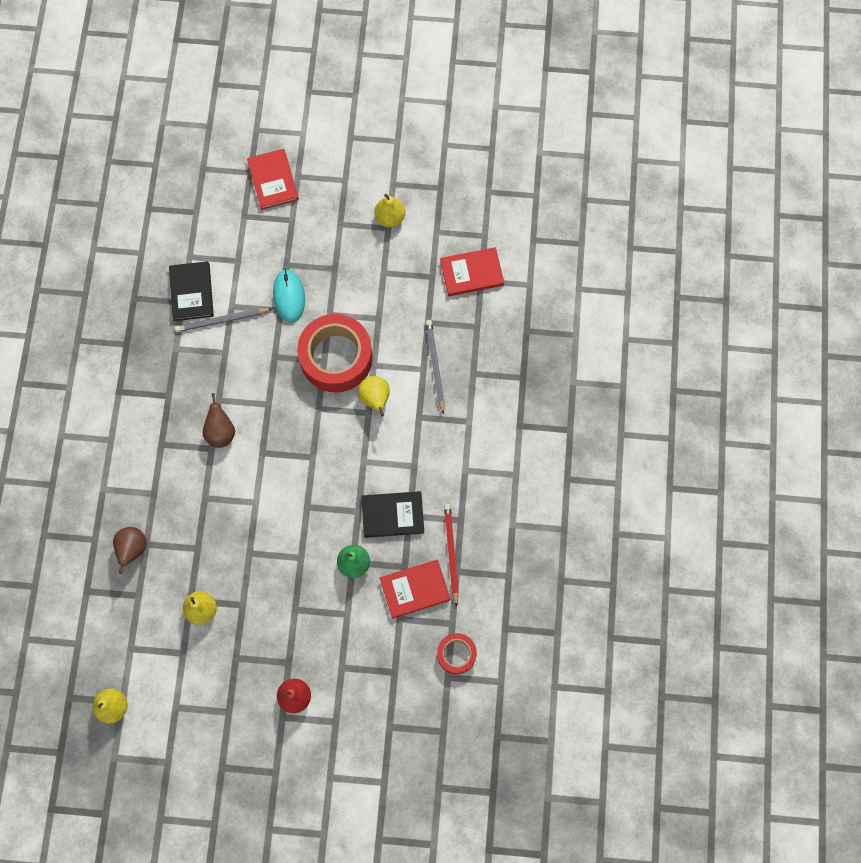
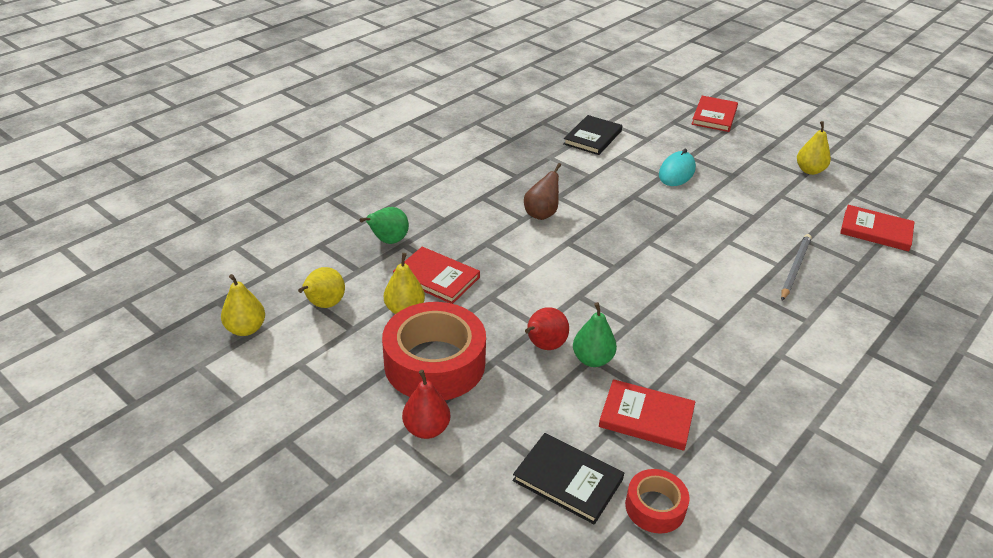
camera: 35 degrees right, 35 degrees down
(132, 549) = (388, 241): brown pear -> green pear
(198, 562) = (436, 277): none -> red book
(222, 320) = (604, 160): grey pencil -> none
(316, 574) = (544, 346): none -> red pear
(336, 357) = (692, 220): red tape -> red tape (434, 363)
(375, 399) = (712, 261): yellow pear -> yellow pear (324, 305)
(392, 515) = (667, 346): black book -> black book (568, 480)
(451, 553) = (715, 410): red pencil -> none

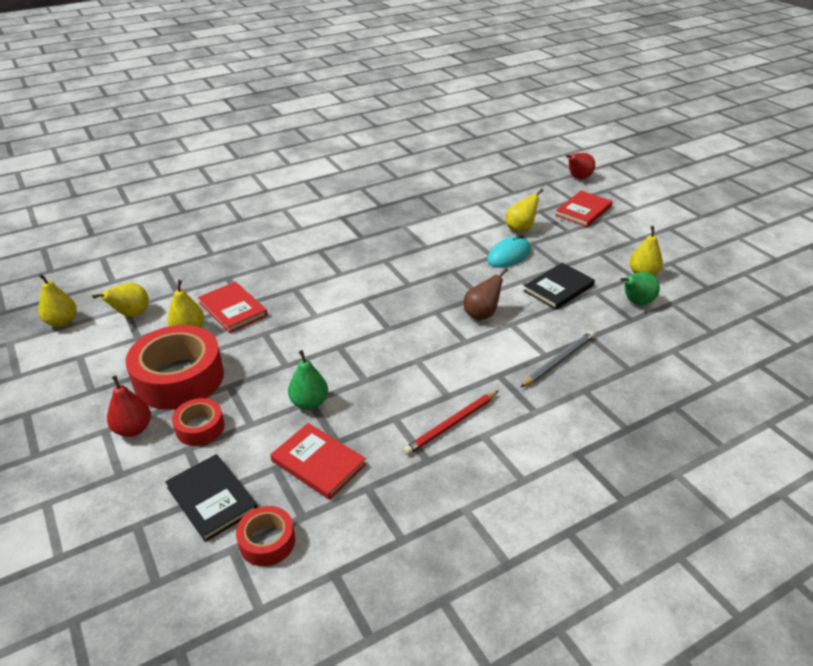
camera: 20 degrees right, 0 degrees up
(388, 241) = (217, 273): green pear -> green pear (636, 302)
(498, 411) = (200, 428): none -> red tape
(541, 214) = (359, 272): brown pear -> brown pear (482, 314)
(544, 346) = (277, 382): red pear -> red pear (578, 178)
(592, 137) = (453, 214): black book -> black book (558, 288)
(668, 143) = (520, 229): none -> yellow pear
(743, 350) = (451, 424): none -> red pencil
(876, 230) = (670, 341): red book -> none

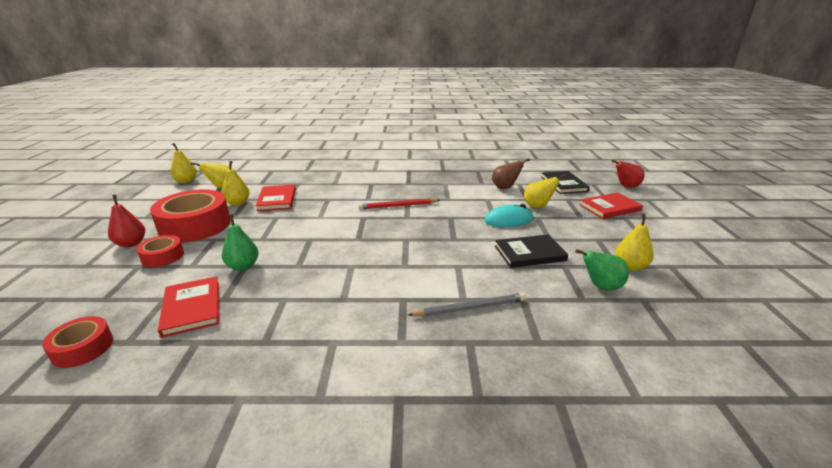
camera: 30 degrees right, 10 degrees down
(212, 499) = (102, 302): black book -> black book (563, 184)
(451, 424) = (318, 322): red pencil -> red pencil (398, 206)
(482, 314) = (440, 251): brown pear -> brown pear (505, 187)

